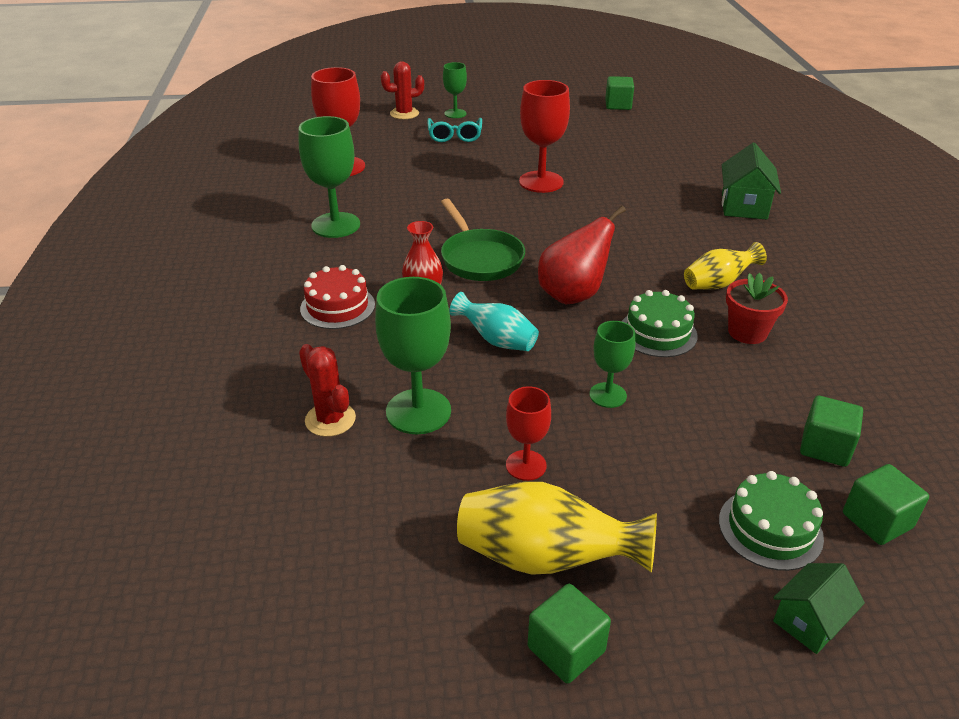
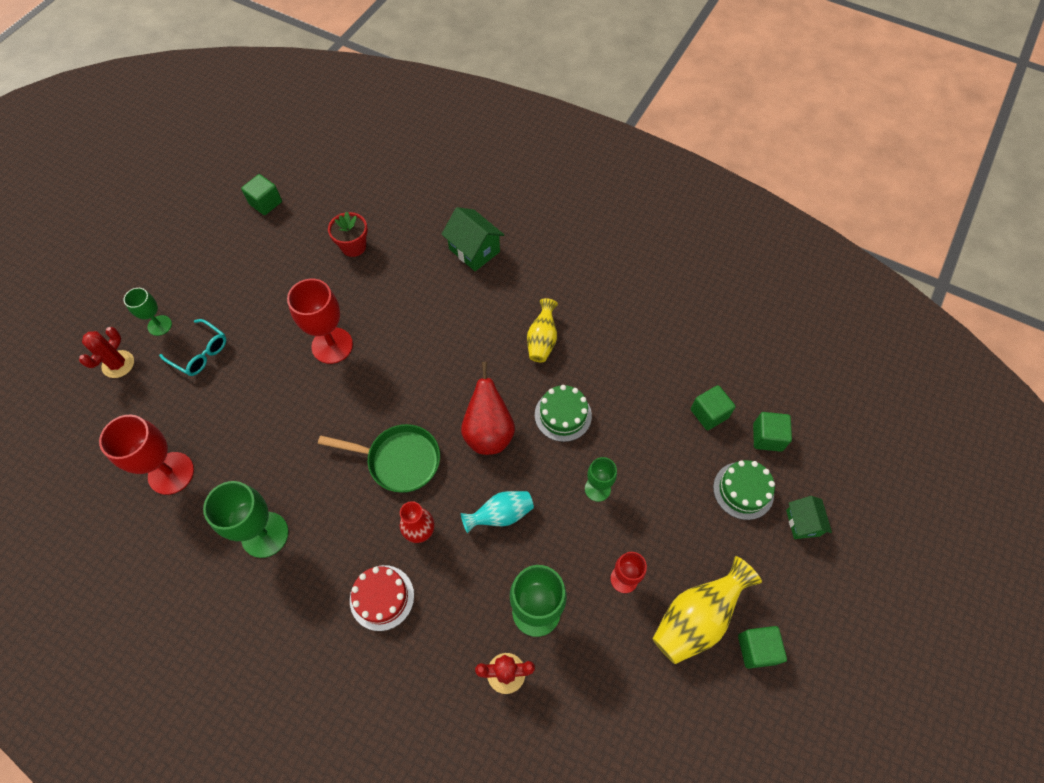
camera: 55 degrees left, 25 degrees up
(747, 332) = (598, 366): red flower pot -> red flower pot (353, 246)

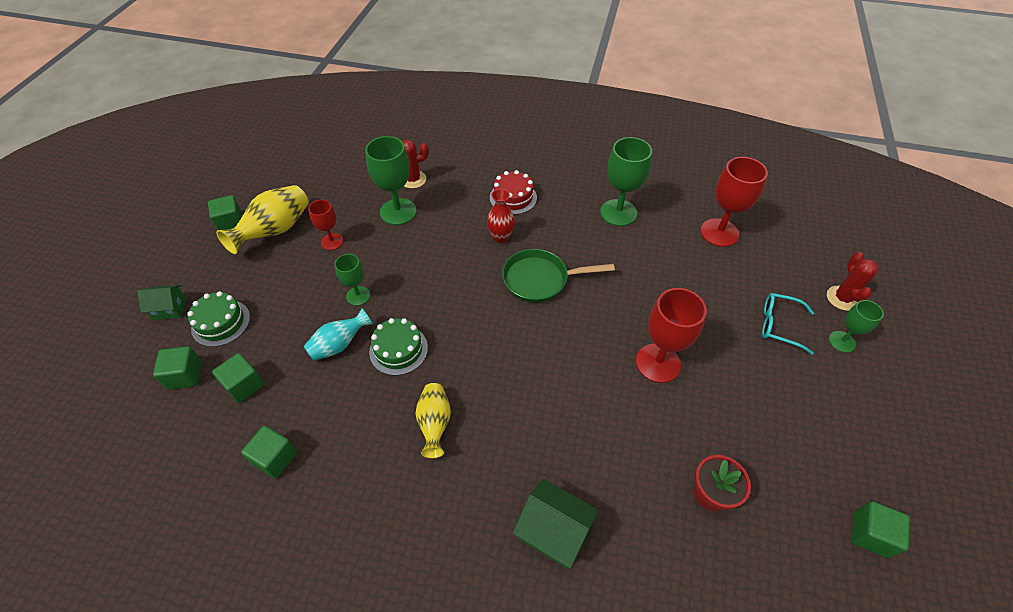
camera: 165 degrees right, 10 degrees down
(488, 433) = (468, 318): red pear -> none
(500, 515) = (439, 261): turquoise vase -> turquoise vase (339, 344)
(675, 343) = (275, 458): none -> green cube
(803, 523) = (170, 309): green house -> green house turned 75 degrees counterclockwise

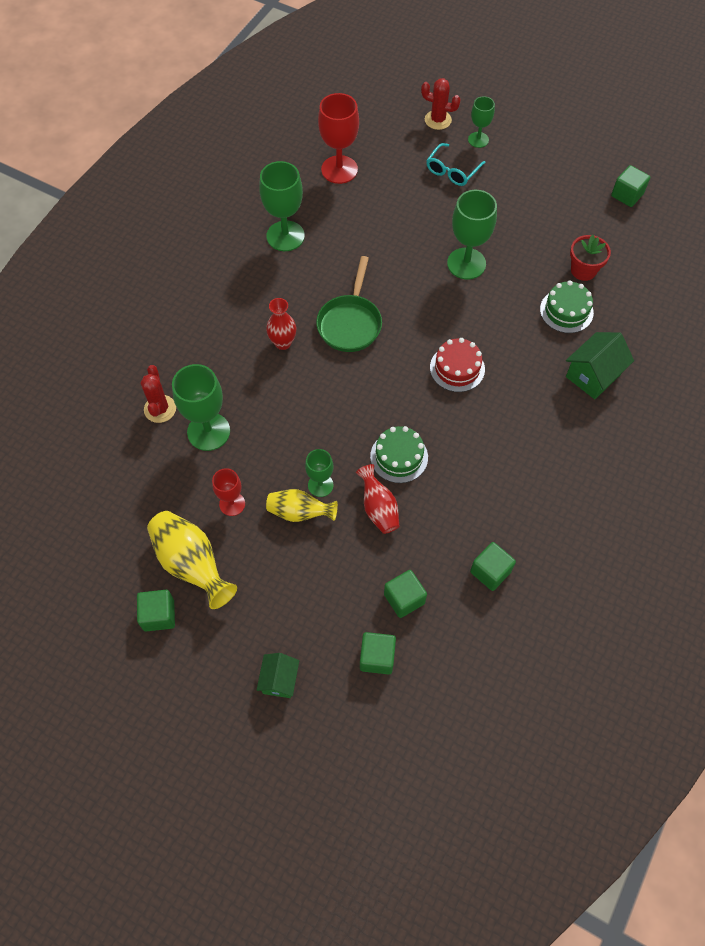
camera: 75 degrees left, 10 degrees up
(221, 323) = (316, 623): green cake -> green cake (566, 311)
(339, 344) = (378, 508): turquoise vase -> red vase
(435, 423) = (485, 439): yellow vase -> yellow vase (299, 512)
(513, 197) = (228, 319): red cake -> red cake (457, 368)
(658, 363) = (466, 263): red goblet -> green goblet

